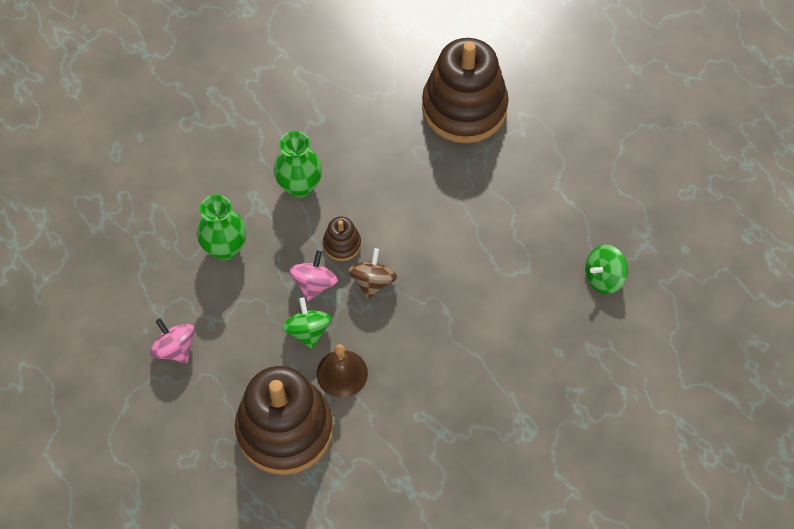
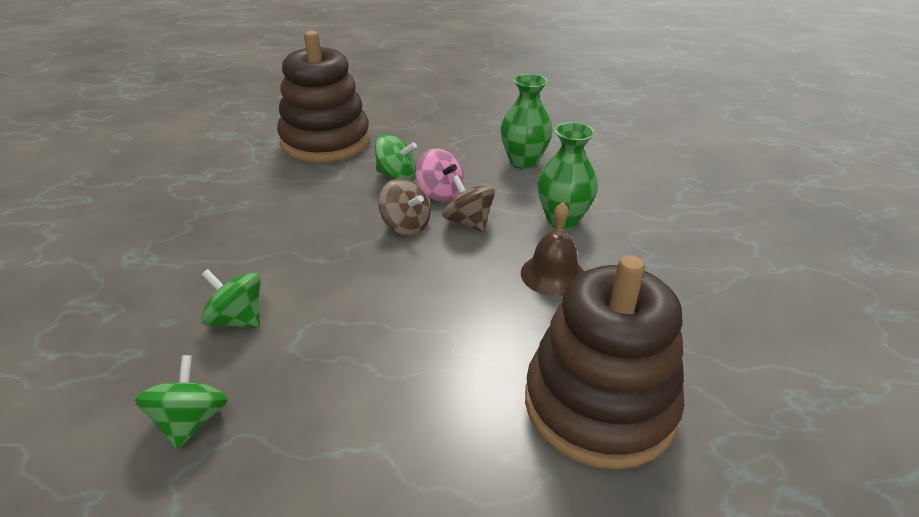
camera: 120 degrees right, 25 degrees down
(175, 349) = (449, 120): pink spinning top -> none
(342, 244) = (468, 222): brown stacking toy -> brown spinning top
(342, 373) = (336, 179): brown bell -> brown bell (553, 274)
(529, 315) = (237, 319): none -> green spinning top

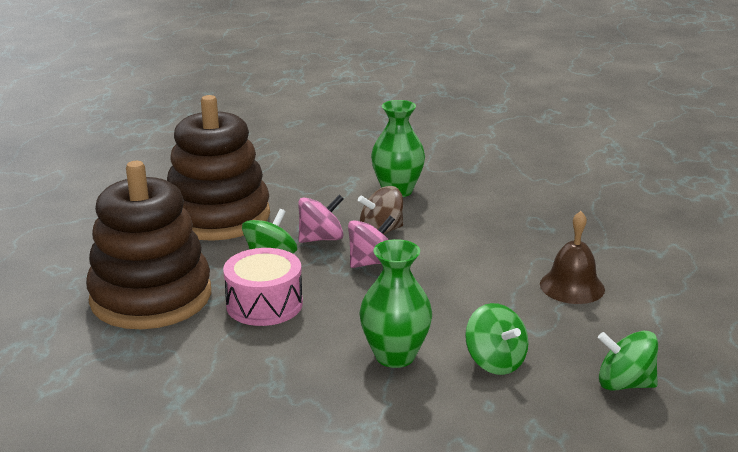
camera: 75 degrees left, 10 degrees down
(237, 319) = (495, 362): green spinning top -> green spinning top turned 75 degrees counterclockwise
(322, 186) = (264, 304): none -> pink drum
(405, 225) = (372, 262): brown spinning top -> pink spinning top
(523, 162) = (286, 190): green vase -> green vase (395, 356)
(553, 274) = (473, 208): brown bell -> brown bell (572, 286)
(599, 405) = (616, 217): brown stacking toy -> brown stacking toy (218, 216)

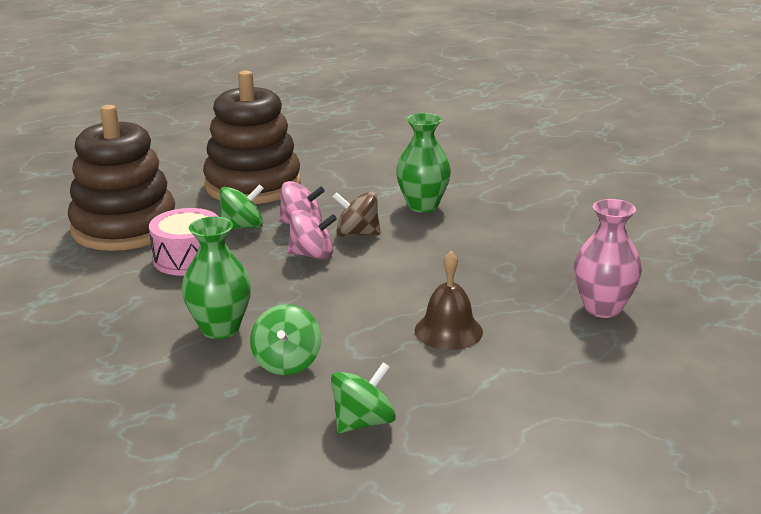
camera: 35 degrees right, 0 degrees up
(624, 384) = (363, 422): green spinning top -> green spinning top turned 90 degrees clockwise
(644, 230) = (603, 308): none -> pink vase

